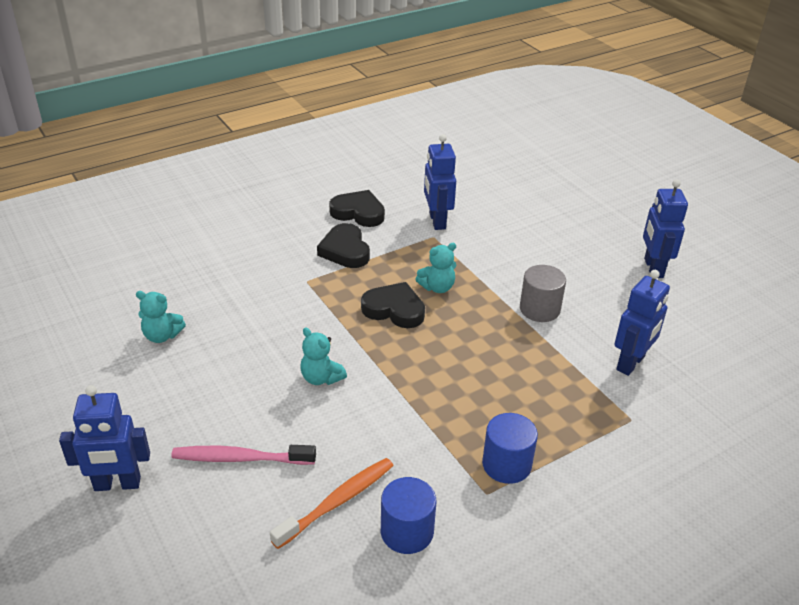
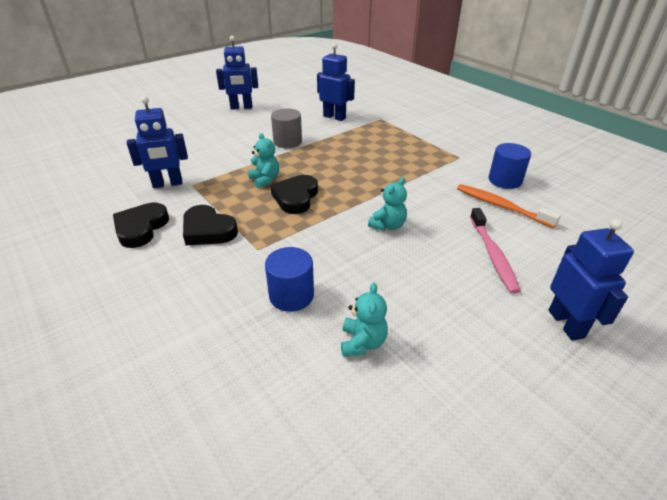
camera: 95 degrees left, 0 degrees up
(345, 250) = (208, 230): black heart -> black heart turned 60 degrees clockwise
(506, 464) = (434, 151): blue cylinder -> blue cylinder (291, 295)

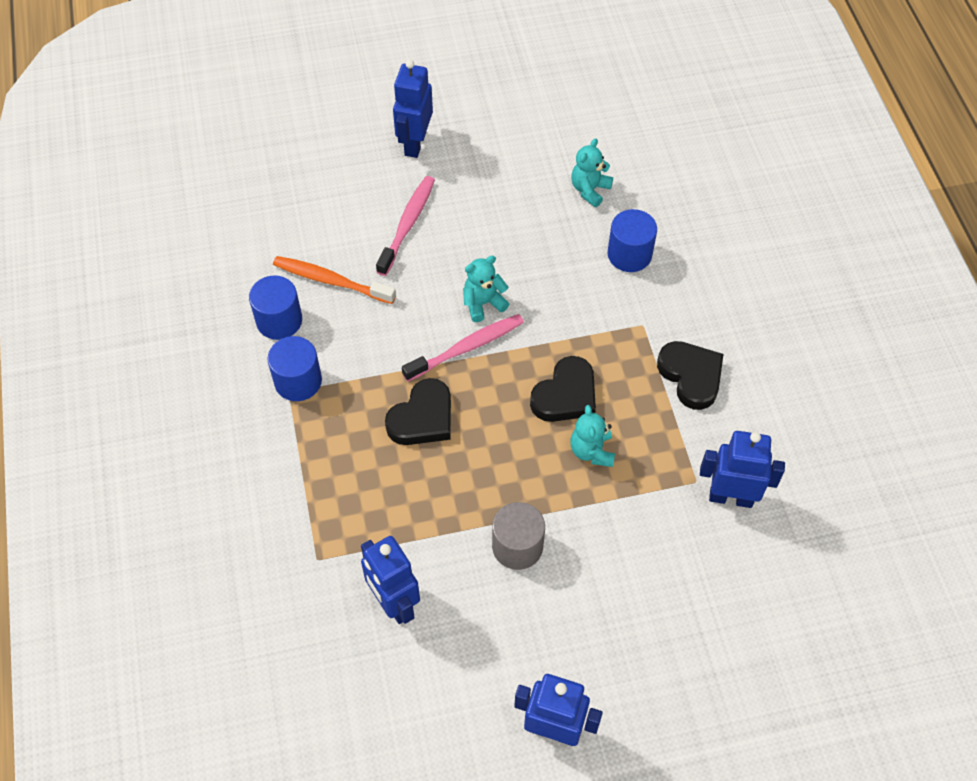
camera: 155 degrees left, 20 degrees up
(141, 228) = (770, 411): black heart -> black heart (422, 418)
(378, 200) = (466, 348): none -> pink toothbrush
(460, 162) = (298, 381): none -> blue cylinder
(501, 206) = (331, 281): orange toothbrush -> orange toothbrush turned 135 degrees clockwise

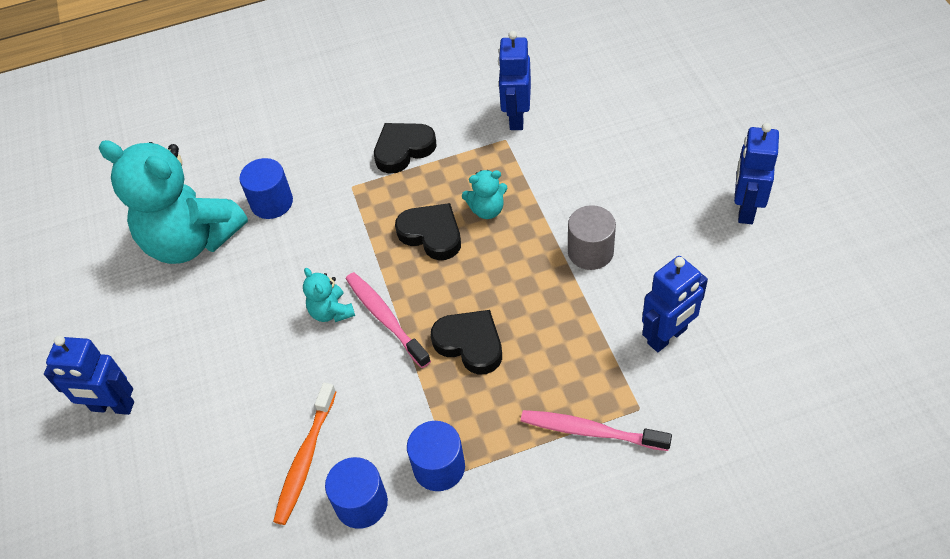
camera: 90 degrees left, 5 degrees down
(407, 224) = (229, 395): pink toothbrush -> pink toothbrush (590, 431)
(590, 190) = (191, 240): turquoise teddy bear -> turquoise teddy bear, size x2.40

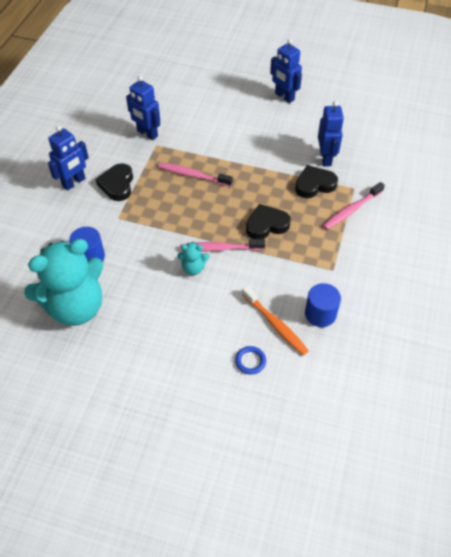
camera: 60 degrees left, 0 degrees up
(112, 407) = (159, 401): blue robot -> blue robot (74, 182)
(228, 466) = (250, 361): none -> blue ring
(431, 234) = (185, 203): black heart -> black heart (314, 184)
(439, 467) = (325, 273): blue cylinder -> none
(487, 210) = (193, 175): turquoise teddy bear -> pink toothbrush
(590, 252) = (256, 155): grey cylinder -> none

